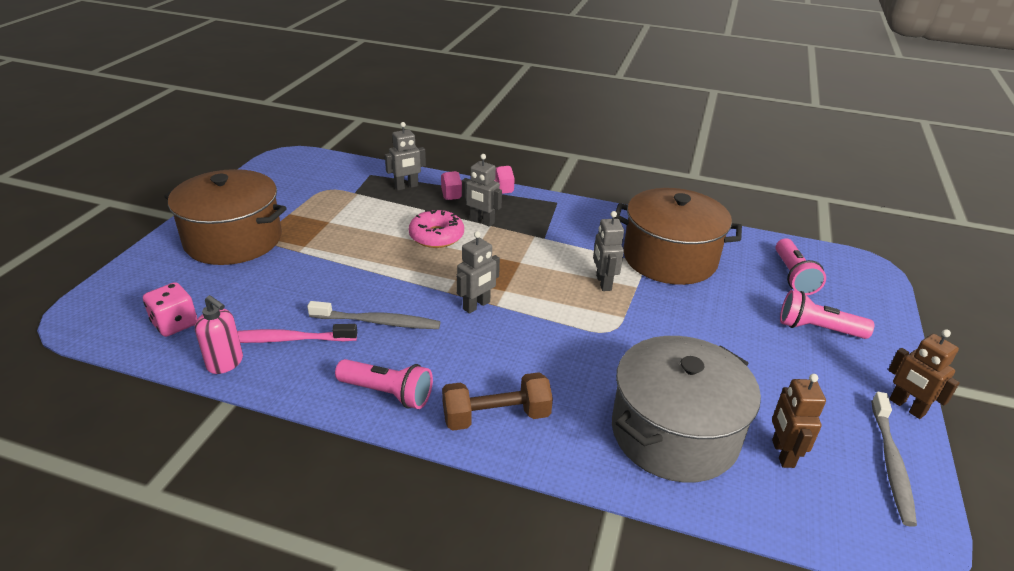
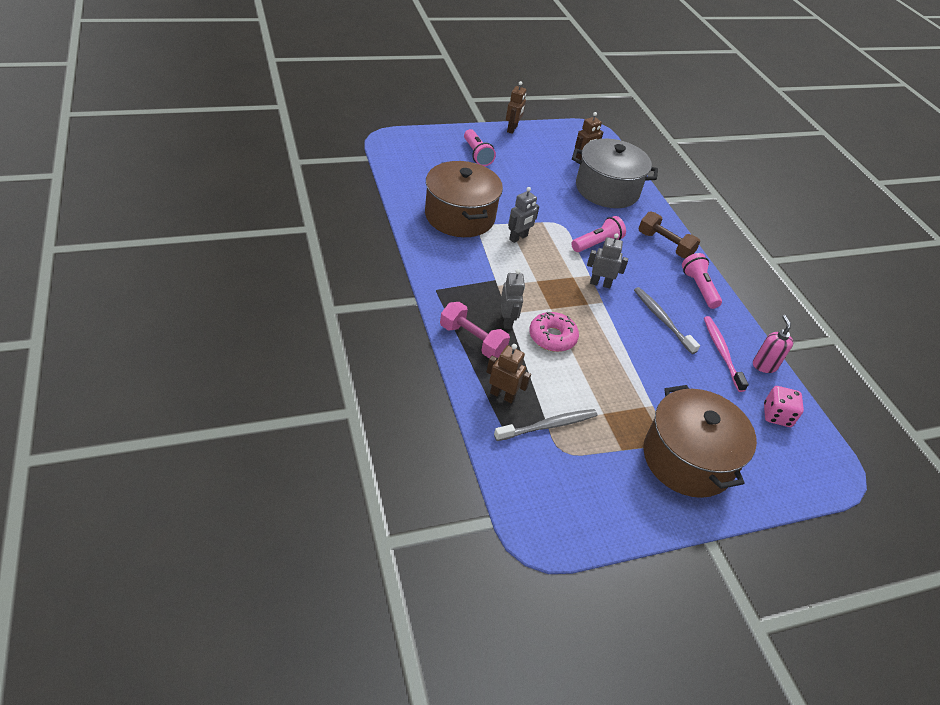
camera: 130 degrees left, 10 degrees up
(284, 339) = (721, 352): pink toothbrush -> pink toothbrush turned 150 degrees counterclockwise
(406, 187) = (502, 395): grey robot -> brown robot
(793, 276) = (429, 166): pink flashlight -> pink flashlight (597, 244)
(891, 463) = (555, 133): grey toothbrush -> grey toothbrush (548, 426)

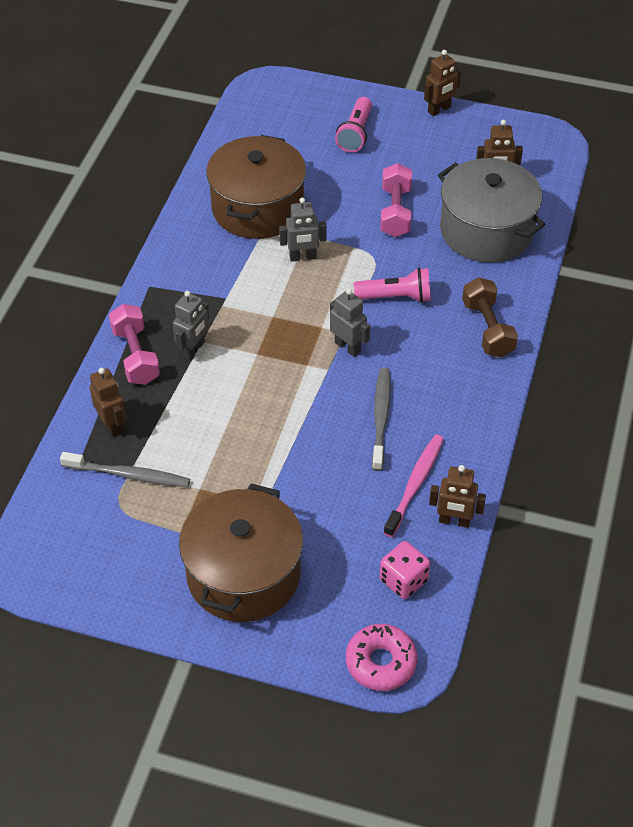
camera: 40 degrees right, 5 degrees up
(546, 194) = (395, 212): none -> pink dumbbell
(552, 337) = (226, 386): pink donut -> pink donut (381, 662)
(699, 288) = (473, 398): pink flashlight -> none
(764, 365) = (454, 521): pink soap dispenser -> brown robot

